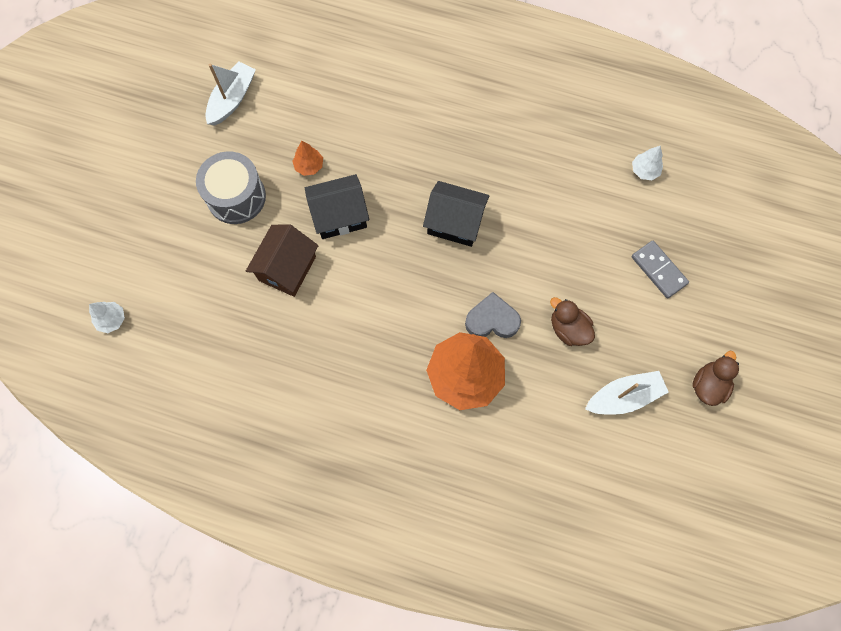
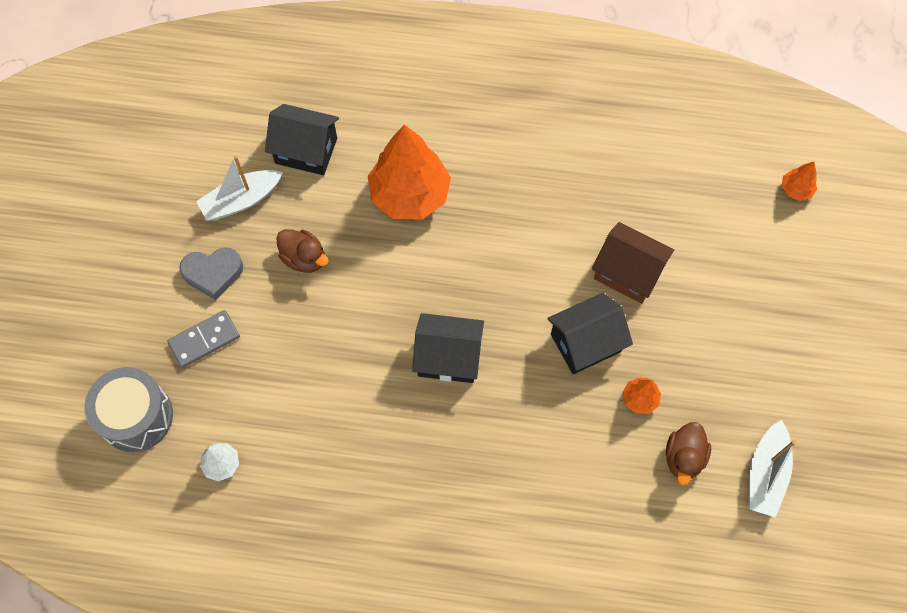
camera: 170 degrees right, 5 degrees down
(112, 319) = (796, 189): white tree -> orange tree
(236, 197) = (713, 345): grey drum -> grey drum (136, 416)
(287, 268) = (627, 273): brown house -> brown house turned 75 degrees counterclockwise
(492, 320) = (389, 254): grey heart -> grey heart (213, 273)
(559, 440) = (306, 151): none -> black house
(658, 270) = (204, 340): grey domino -> grey domino turned 75 degrees counterclockwise
(708, 385) = (152, 225): brown duck -> brown duck (683, 457)

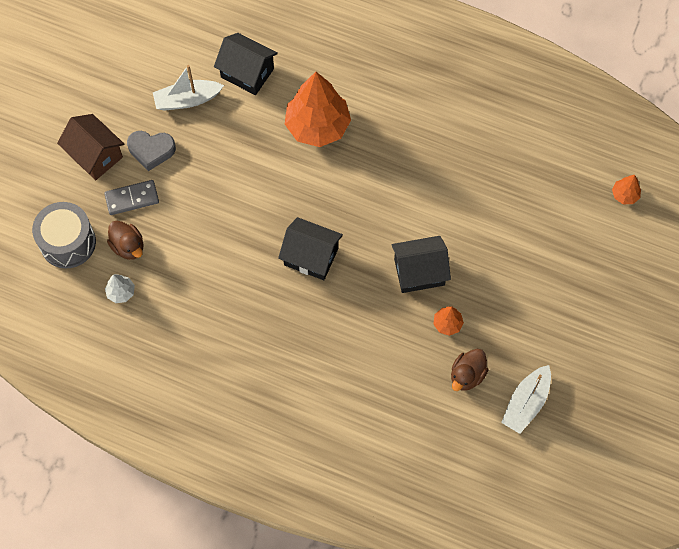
camera: 15 degrees right, 0 degrees up
(304, 258) = (223, 156): brown duck -> brown duck (128, 246)
(627, 273) = (469, 227): brown house -> brown house (95, 155)

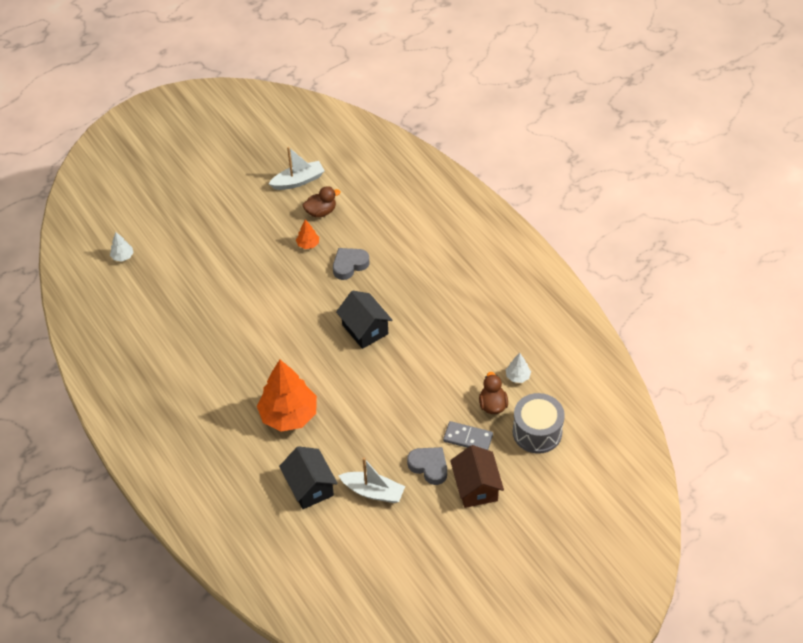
camera: 145 degrees left, 15 degrees down
(383, 324) = (349, 265): none -> grey heart
(419, 272) = (299, 282): black house -> none
(624, 195) = (122, 256): orange tree -> white tree

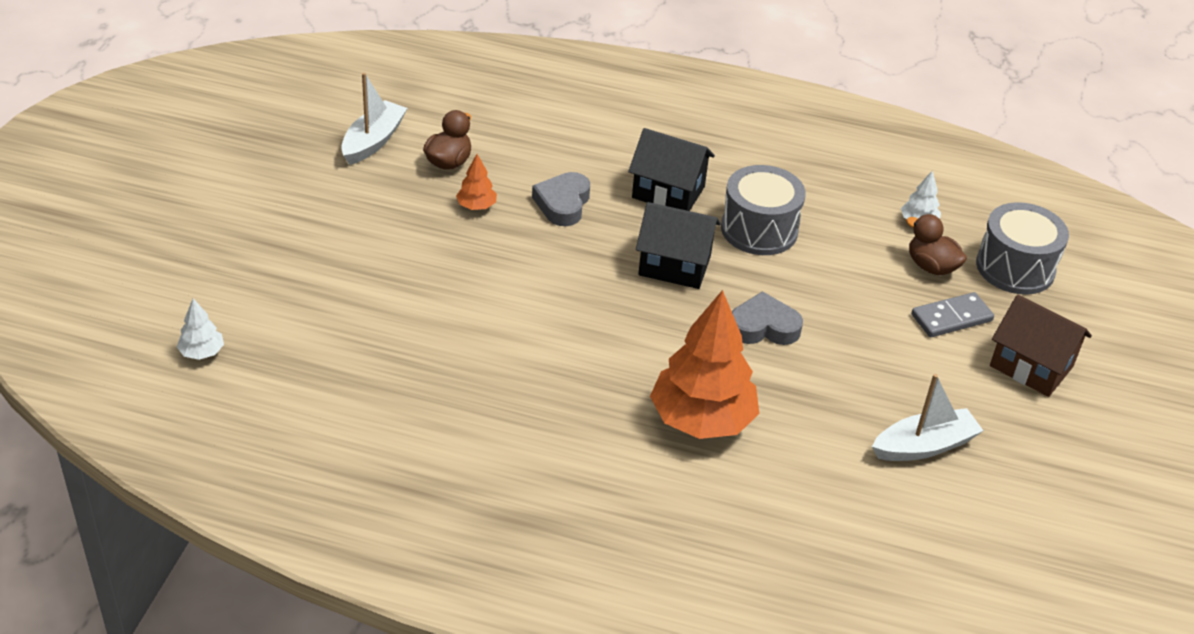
camera: 45 degrees left, 10 degrees down
(310, 487) = (840, 491): black house -> black house (668, 192)
(429, 333) = (759, 229): none -> grey drum
(429, 466) = (950, 376): grey heart -> grey heart (763, 327)

